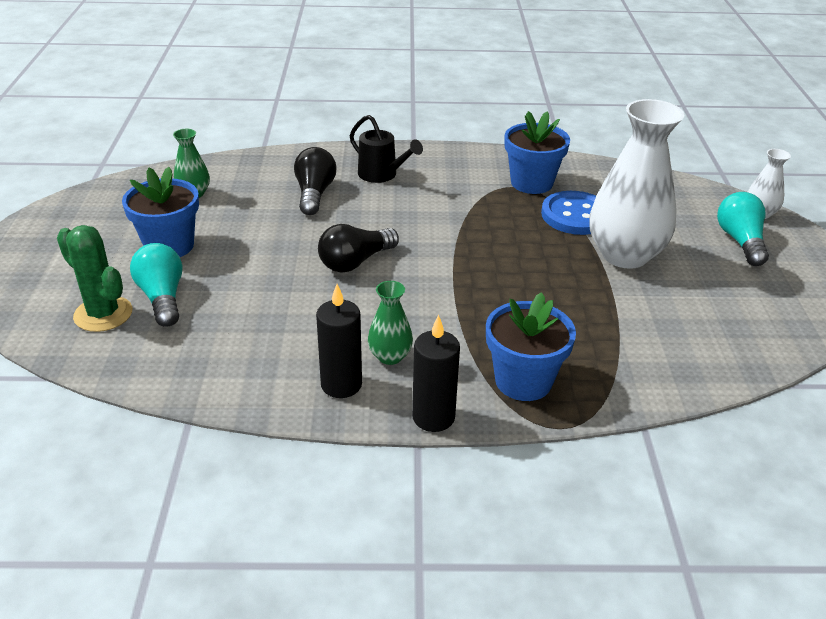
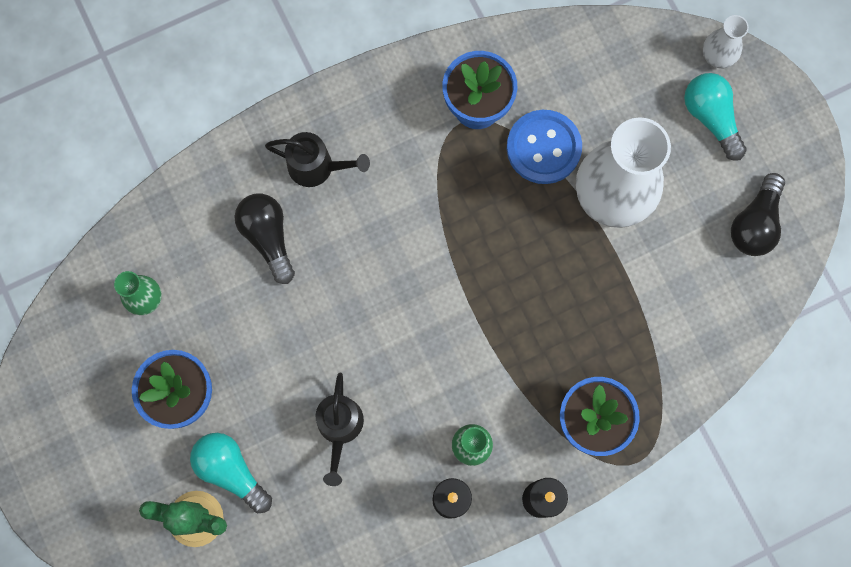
camera: 25 degrees left, 40 degrees up
(278, 305) = (339, 428): none -> black watering can
(355, 262) = (372, 331): black light bulb -> black light bulb (755, 223)

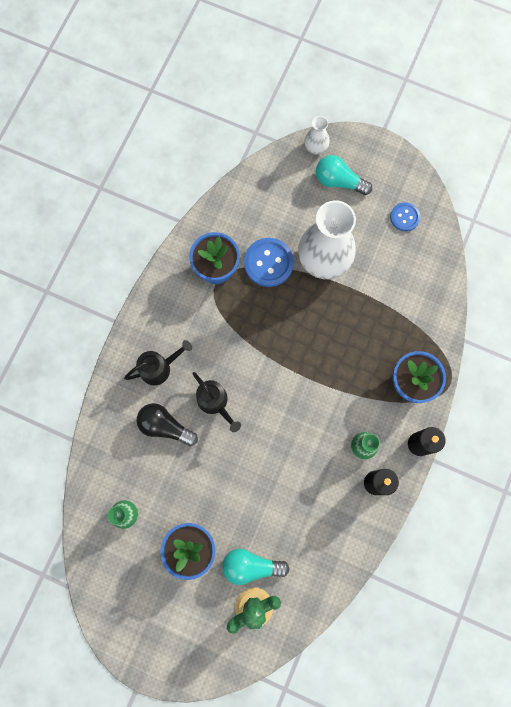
camera: 40 degrees left, 0 degrees up
(339, 428) = (288, 494): black watering can -> black watering can (215, 403)
(755, 223) = (404, 217): black light bulb -> blue button

